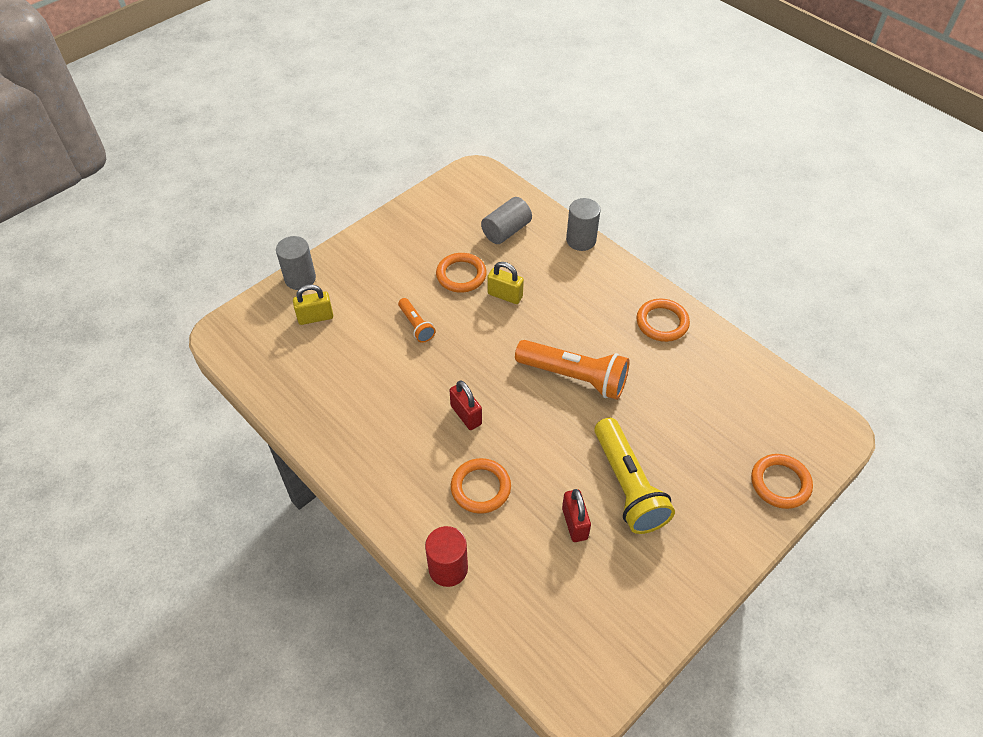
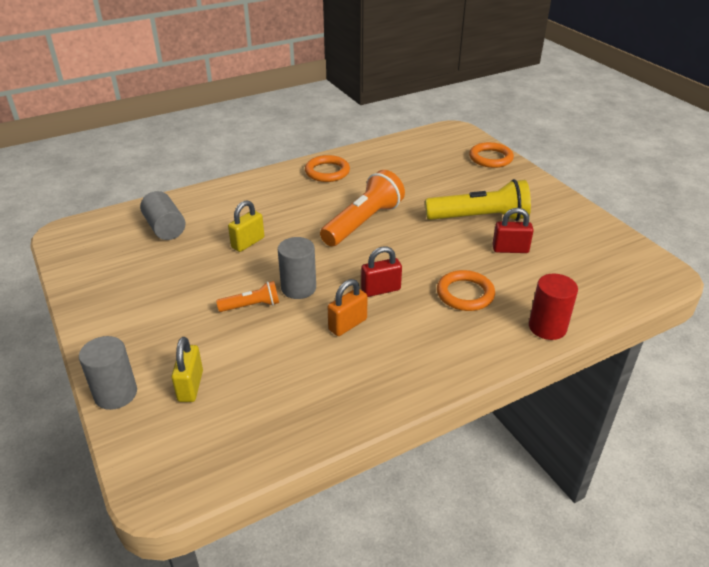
camera: 75 degrees left, 15 degrees down
(409, 400) = (347, 324): none -> orange padlock
(461, 275) = (203, 265): orange ring -> none
(581, 240) = (210, 190): grey cylinder -> grey cylinder (298, 288)

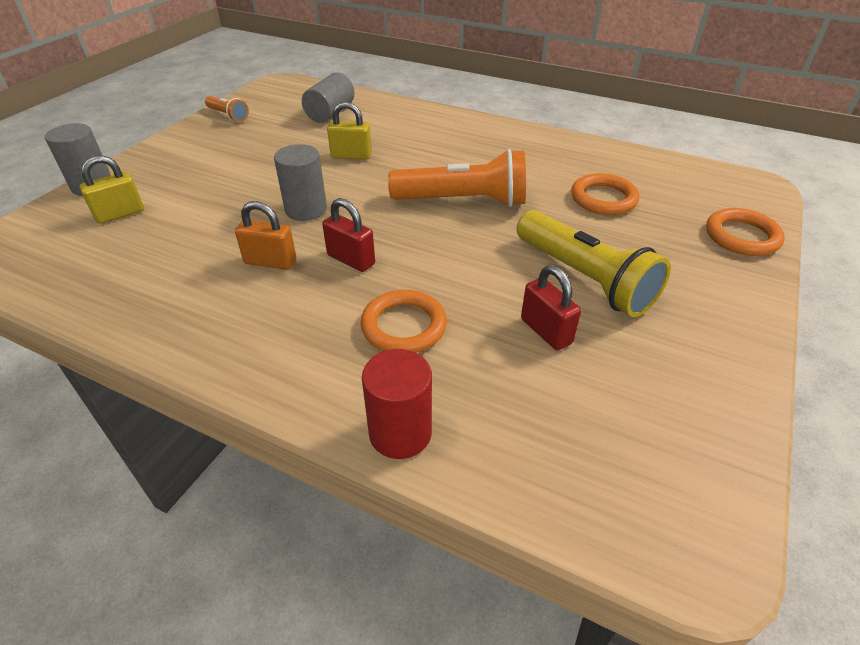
camera: 55 degrees right, 5 degrees up
(251, 306) = (255, 196): orange flashlight -> orange flashlight (228, 115)
(327, 172) = (528, 145): orange ring -> orange ring (603, 198)

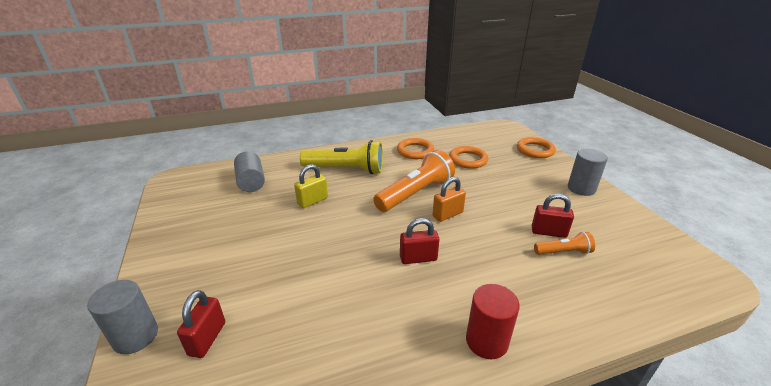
camera: 45 degrees left, 10 degrees down
(120, 214) = (207, 338): yellow padlock -> red padlock
(228, 115) = (170, 219): orange flashlight -> orange flashlight (563, 252)
(270, 262) = (378, 291): orange padlock -> orange padlock (447, 214)
(306, 210) = (343, 247): grey cylinder -> grey cylinder (581, 188)
(400, 433) = (585, 322): red cylinder -> red cylinder (486, 341)
(404, 326) = (500, 273): orange ring -> orange ring (415, 151)
(584, 278) = (521, 200): yellow flashlight -> yellow flashlight (346, 169)

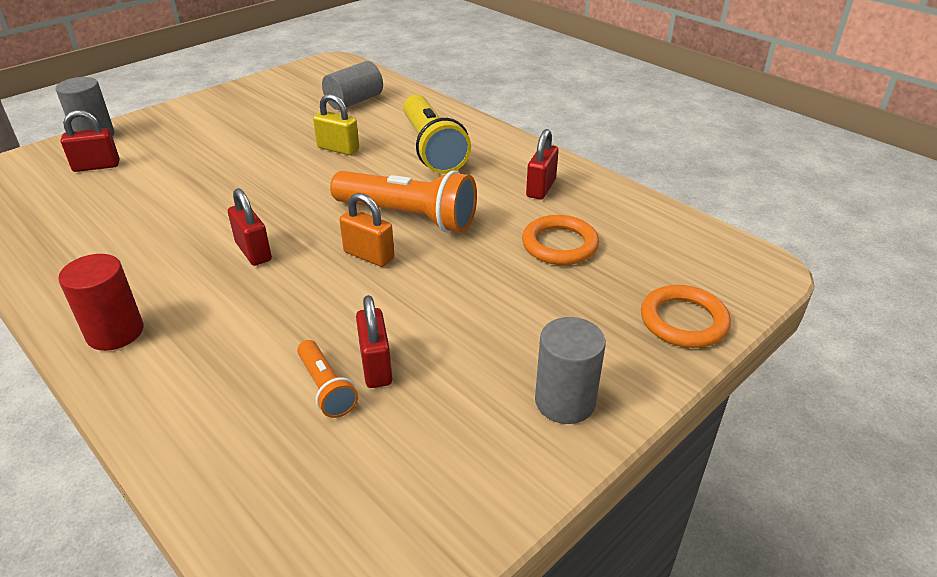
camera: 65 degrees right, 5 degrees up
(415, 151) = (541, 188): orange ring -> red padlock

